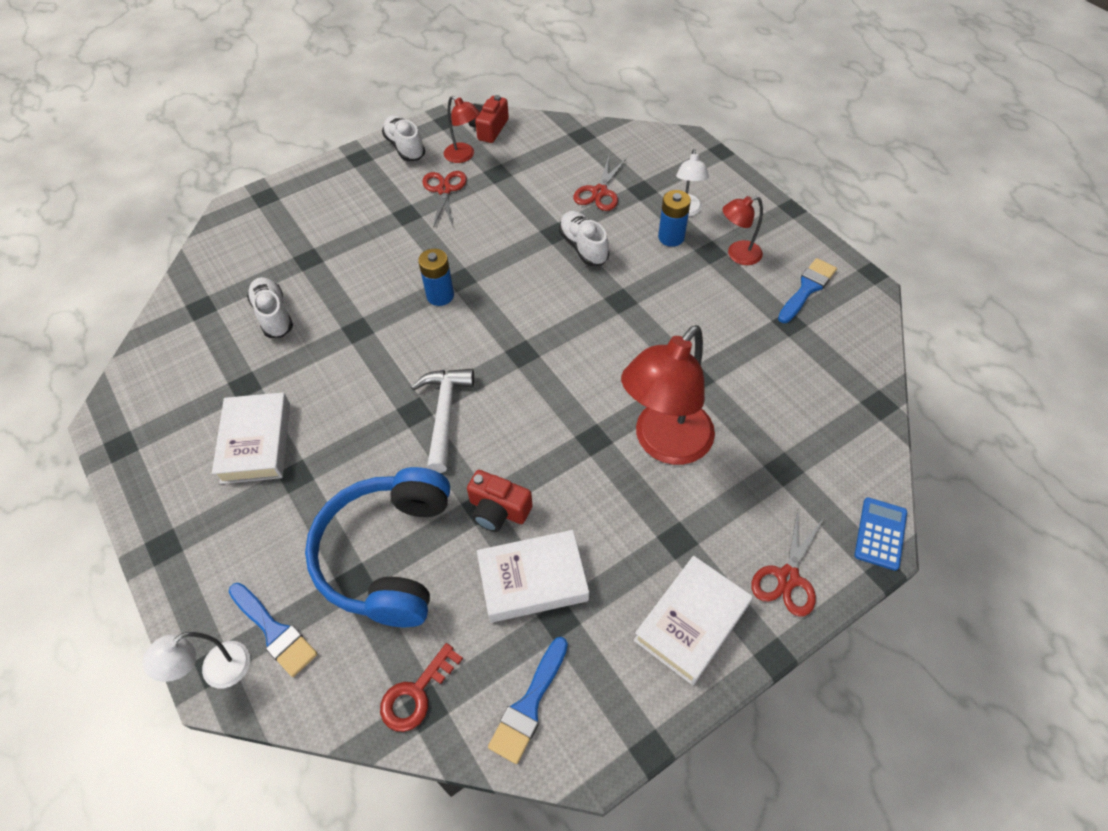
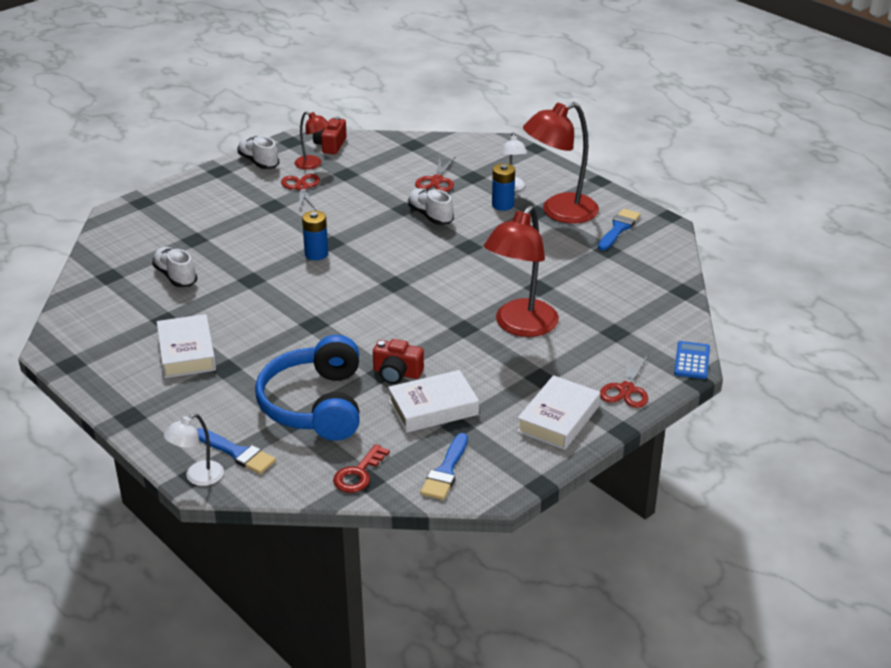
camera: 10 degrees left, 20 degrees down
(444, 414) = (339, 323): white hammer -> none
(737, 255) = (559, 212): red lamp -> red lamp, size x1.95

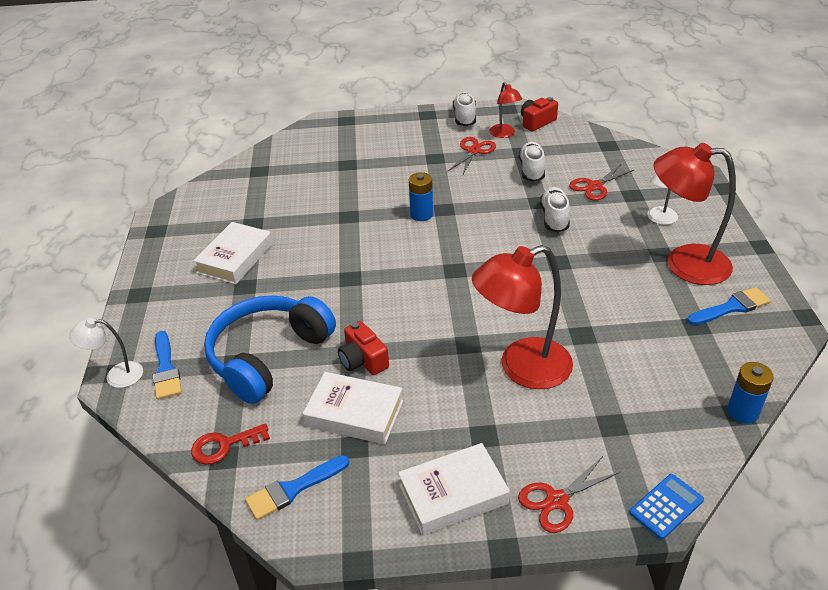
camera: 40 degrees right, 5 degrees up
(175, 276) = (300, 190): white shoe -> white shoe (531, 170)
(502, 205) = (633, 234): blue battery -> blue battery (743, 412)

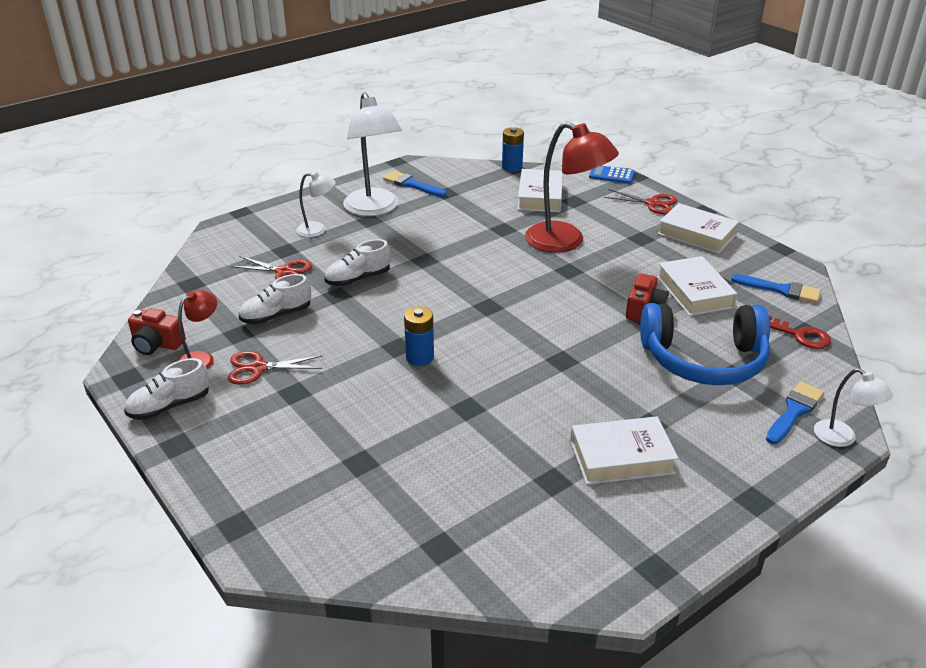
camera: 125 degrees left, 5 degrees down
(642, 399) = (540, 196): none -> white book
(684, 263) = (374, 209): red lamp -> white lamp

